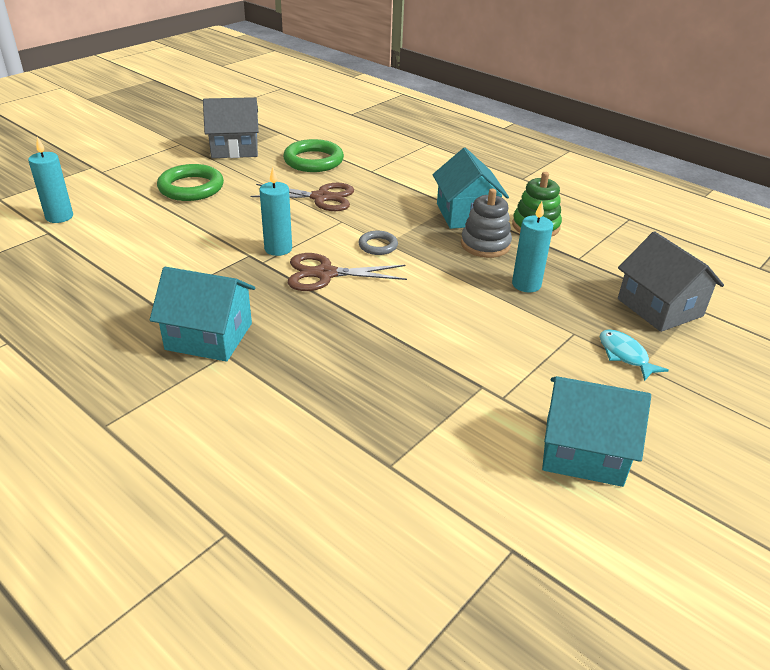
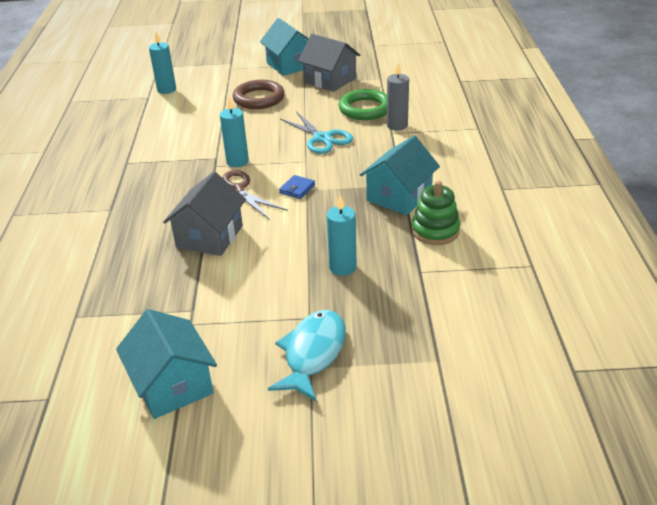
camera: 50 degrees right, 0 degrees up
(191, 187) = (259, 98): green ring -> brown ring
(209, 336) = (119, 195): turquoise house -> turquoise house (290, 65)
(321, 197) = (322, 138): brown scissors -> turquoise scissors
(365, 164) = (397, 125): none -> grey candle
(378, 246) = (297, 189): grey ring -> blue wallet
(485, 245) = (369, 225): grey stacking toy -> none
(625, 355) = (313, 354): turquoise fish -> turquoise fish, size x1.64
(659, 307) = (408, 342): grey house -> grey house (209, 236)

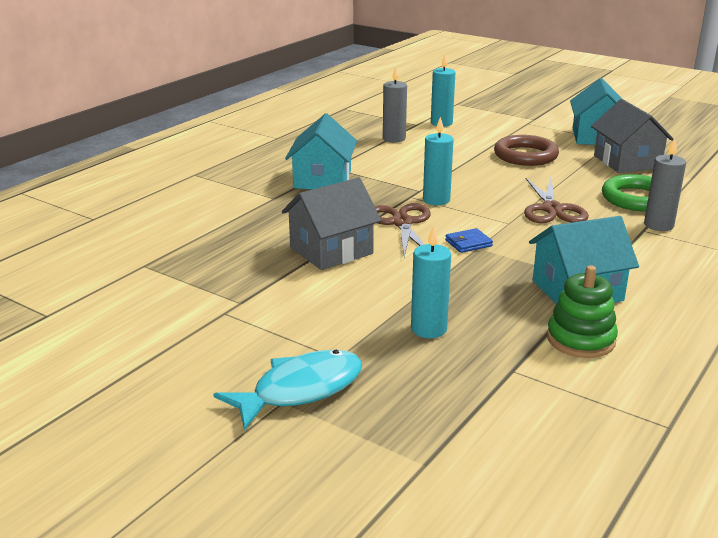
camera: 35 degrees right, 10 degrees down
(145, 117) = (394, 138): none -> grey candle
(172, 385) = (147, 353): turquoise house -> turquoise house (322, 179)
(322, 138) = (552, 209): turquoise scissors -> brown scissors

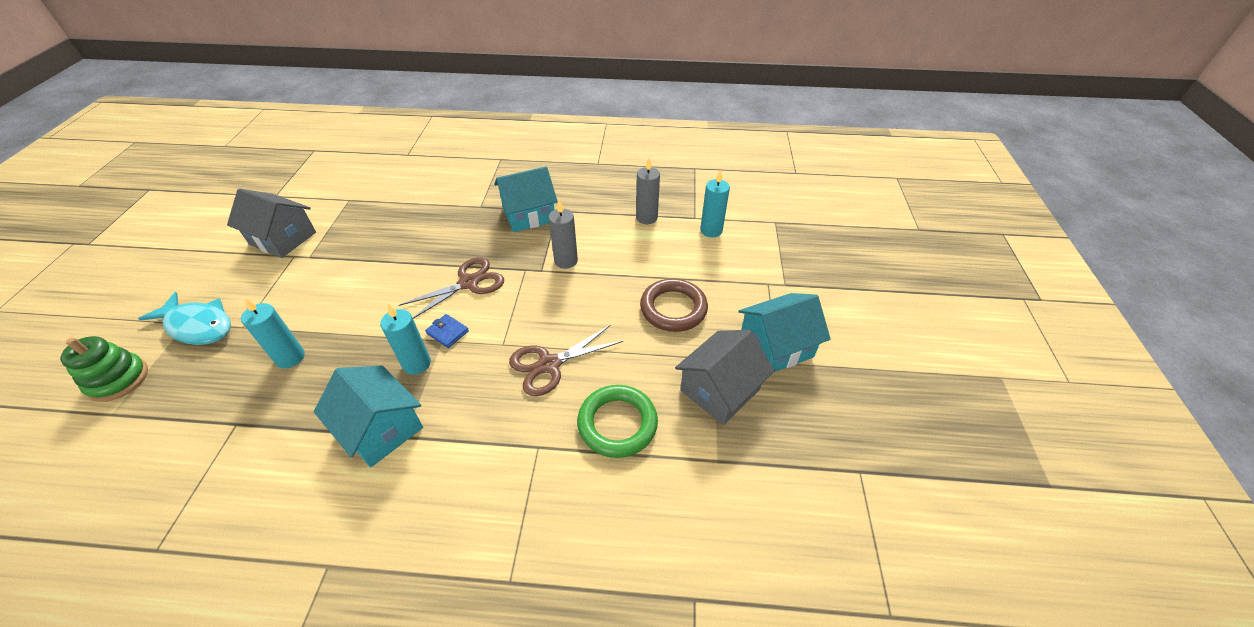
camera: 60 degrees right, 20 degrees up
(331, 250) = (402, 266): grey house -> grey house (283, 238)
(436, 200) = (526, 286): turquoise candle -> turquoise candle (417, 363)
(580, 339) = (291, 454): green stacking toy -> green stacking toy (118, 380)
(658, 225) = (556, 457): grey candle -> grey candle (566, 261)

